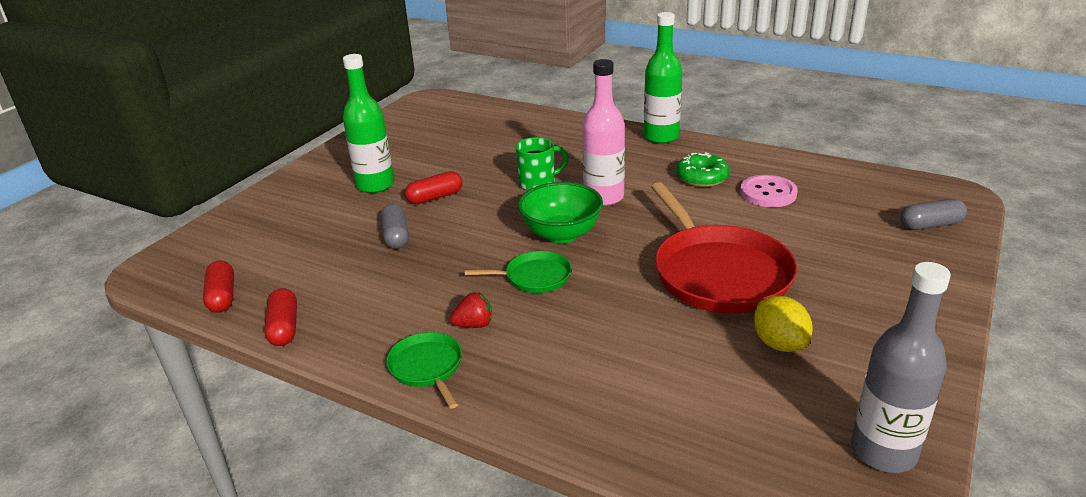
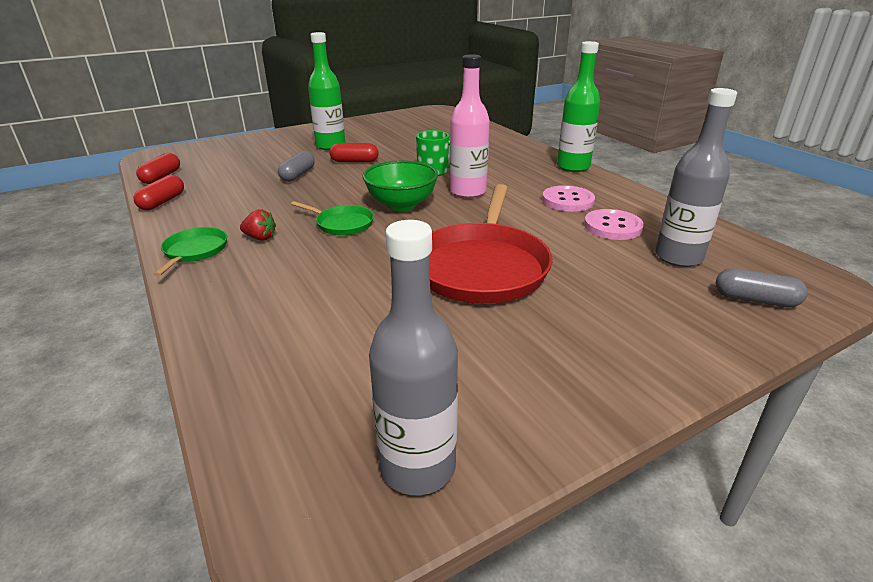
camera: 30 degrees right, 0 degrees up
(702, 178) = (568, 200): green donut -> pink button
(779, 343) = (455, 336): yellow lemon -> none
(845, 206) = (678, 257): none -> grey bottle

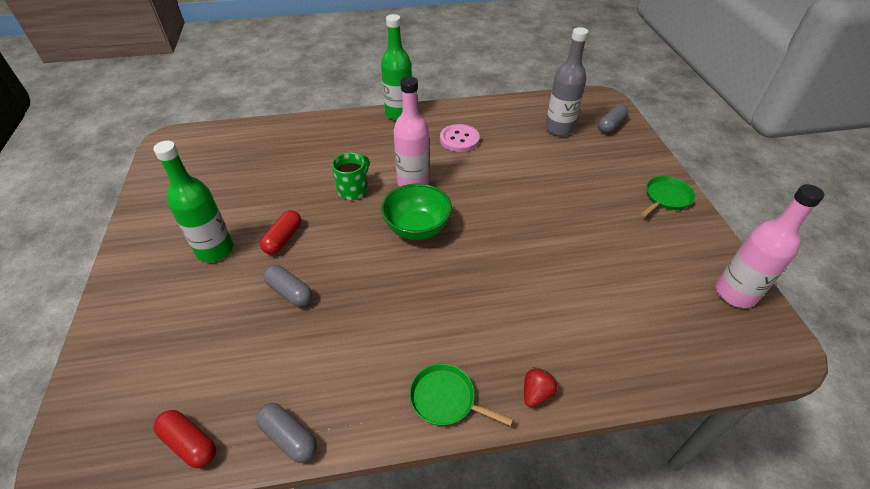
camera: 70 degrees left, 15 degrees up
(162, 202) = (289, 437): red capsule -> grey capsule
(260, 238) = (439, 340): red strawberry -> red strawberry (536, 393)
(342, 224) = (437, 275): green pan -> green pan (666, 197)
(418, 467) = (735, 293): grey bottle -> pink bottle
(481, 266) = (543, 212): red pan -> none
(612, 226) = (509, 136): pink button -> none

